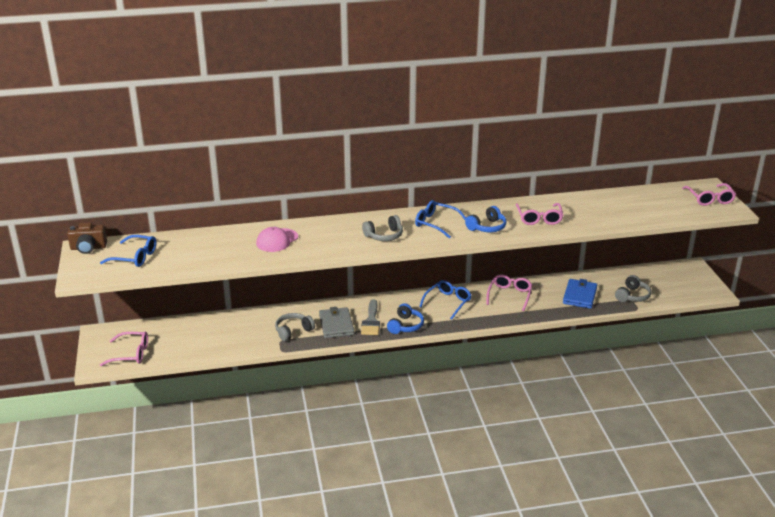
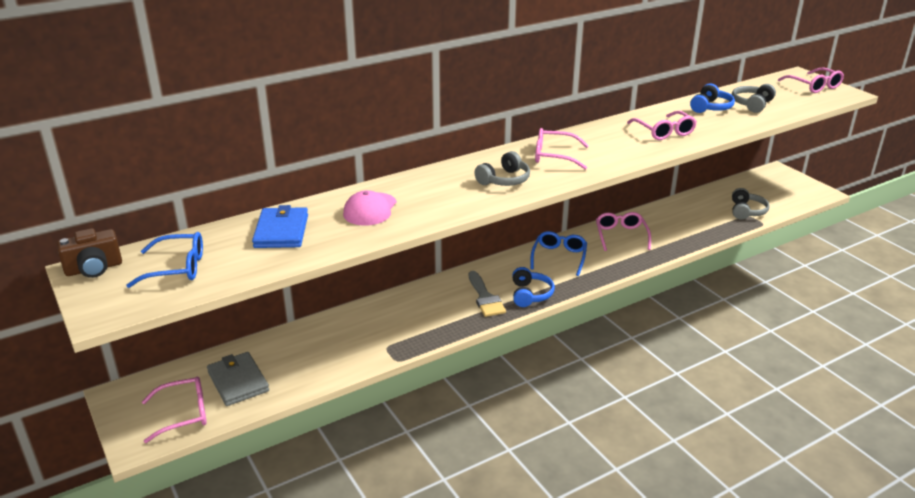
camera: 20 degrees left, 0 degrees up
(293, 331) = (395, 331): grey headphones -> grey headphones (752, 104)
(336, 325) = (445, 311): grey wallet -> grey wallet (238, 381)
(436, 223) = (554, 156): blue glasses -> pink glasses
(487, 227) = (616, 150): blue headphones -> blue headphones (710, 107)
(580, 296) = (694, 221): blue wallet -> blue wallet (281, 231)

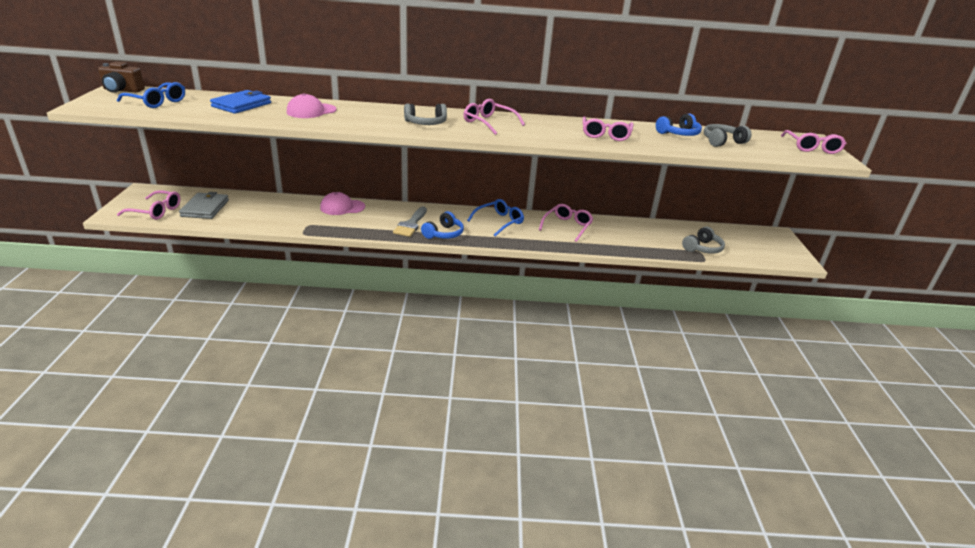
camera: 30 degrees right, 0 degrees up
(388, 309) = (342, 207): none -> pink cap

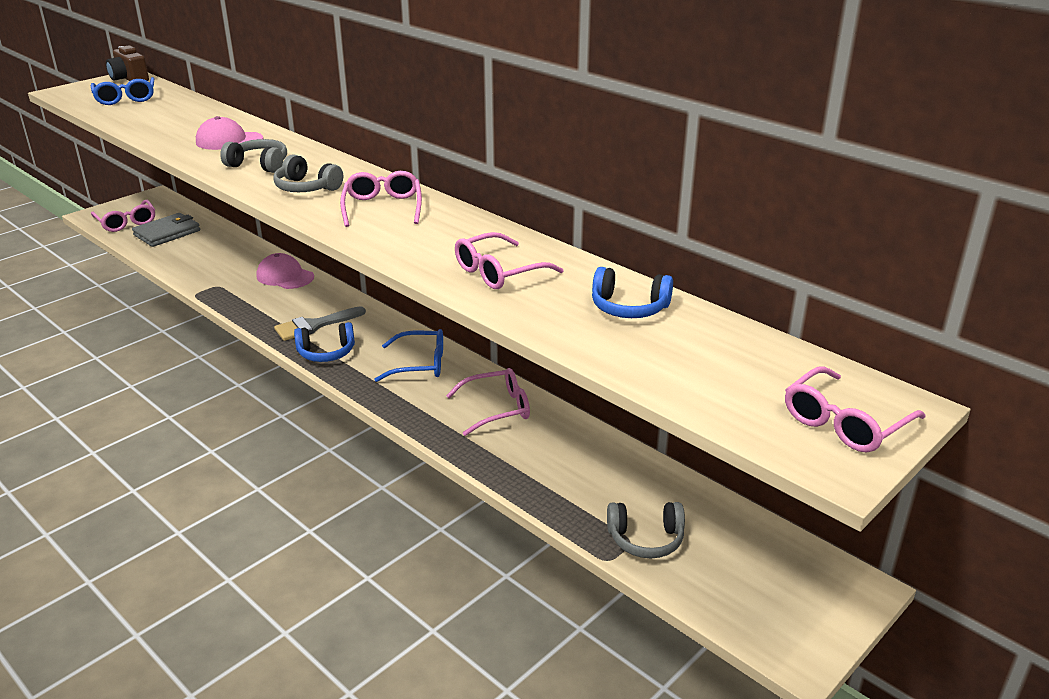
camera: 45 degrees right, 0 degrees up
(242, 105) = (185, 118): blue wallet -> none
(722, 142) = (674, 347): grey headphones -> grey headphones (259, 165)

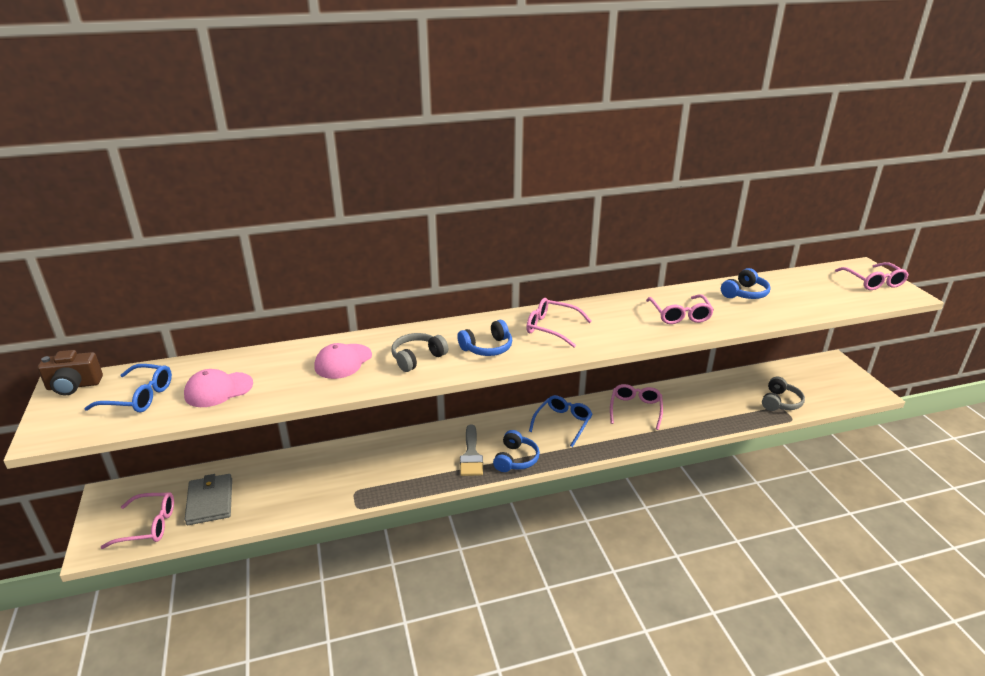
camera: 60 degrees left, 0 degrees up
(285, 276) = (377, 451): pink cap -> pink cap (218, 390)
(306, 188) = (487, 348): grey headphones -> blue headphones

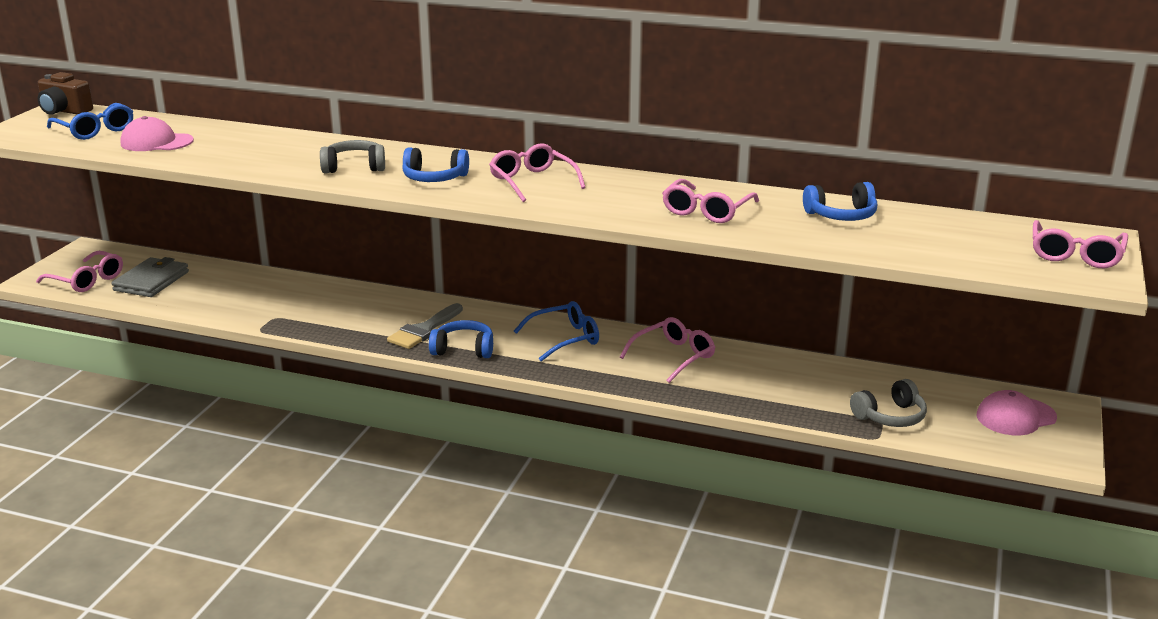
camera: 35 degrees right, 5 degrees down
(343, 361) = (286, 151): pink cap -> pink cap (1015, 417)
(515, 459) = (463, 349): blue headphones -> blue headphones turned 135 degrees counterclockwise

